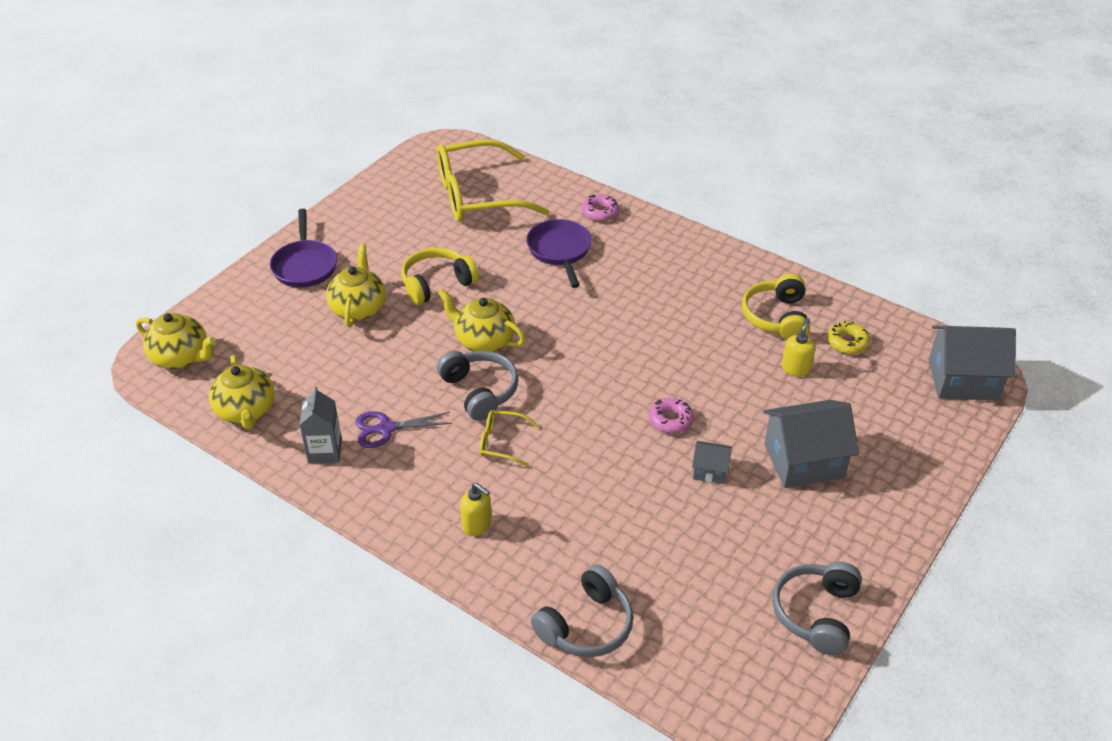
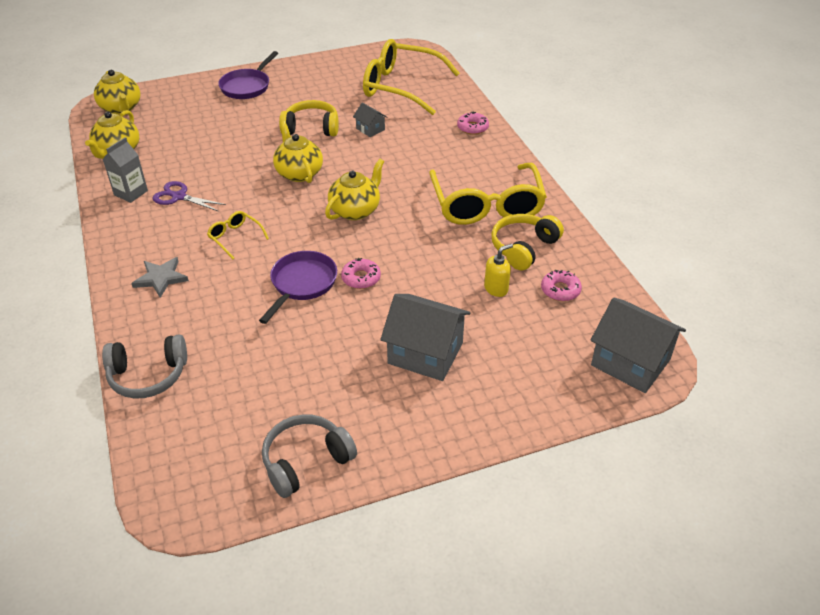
camera: 35 degrees right, 0 degrees up
(358, 309) = (247, 123): yellow teapot -> yellow teapot (355, 210)
(477, 525) = (161, 278): yellow soap dispenser -> grey star
(480, 391) = (260, 201): grey headphones -> none
(560, 251) = (415, 140): purple pan -> purple pan (302, 284)
(701, 290) = (486, 205): none -> yellow glasses
(710, 470) = (348, 324): grey house -> grey house (370, 129)
(847, 343) = (560, 290): yellow donut -> pink donut

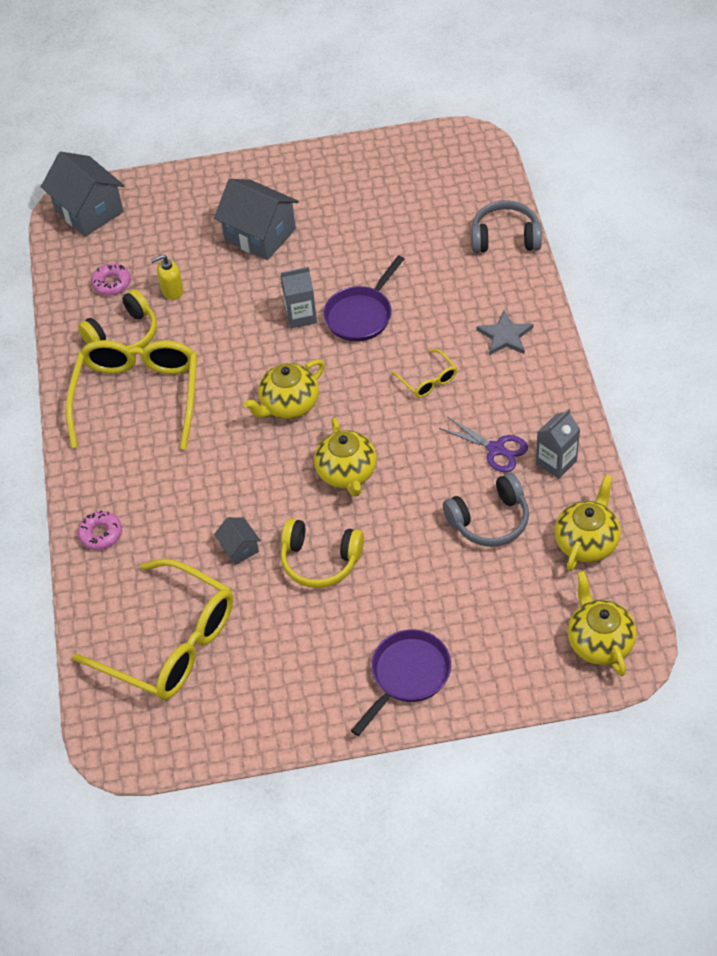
camera: 165 degrees left, 10 degrees up
(306, 461) = (375, 162): grey headphones -> grey headphones (489, 520)
(361, 278) = (301, 316): pink donut -> grey carton

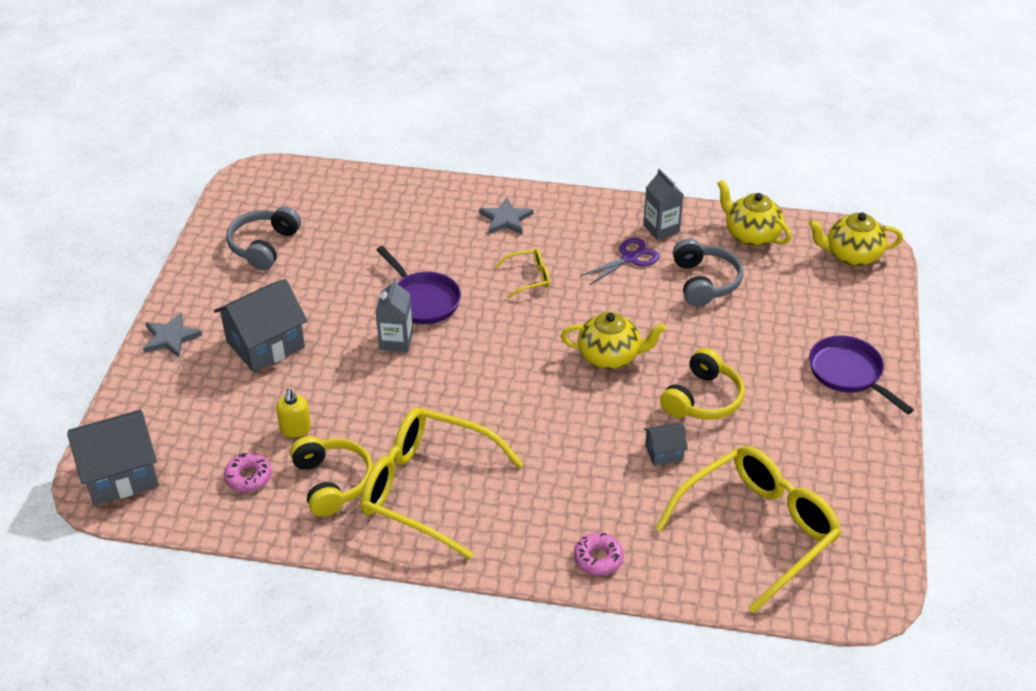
camera: 75 degrees left, 10 degrees down
(243, 176) = (170, 338): none -> grey star
(289, 405) = (505, 376): yellow teapot -> none
(505, 238) = (390, 188): grey headphones -> grey headphones (264, 246)

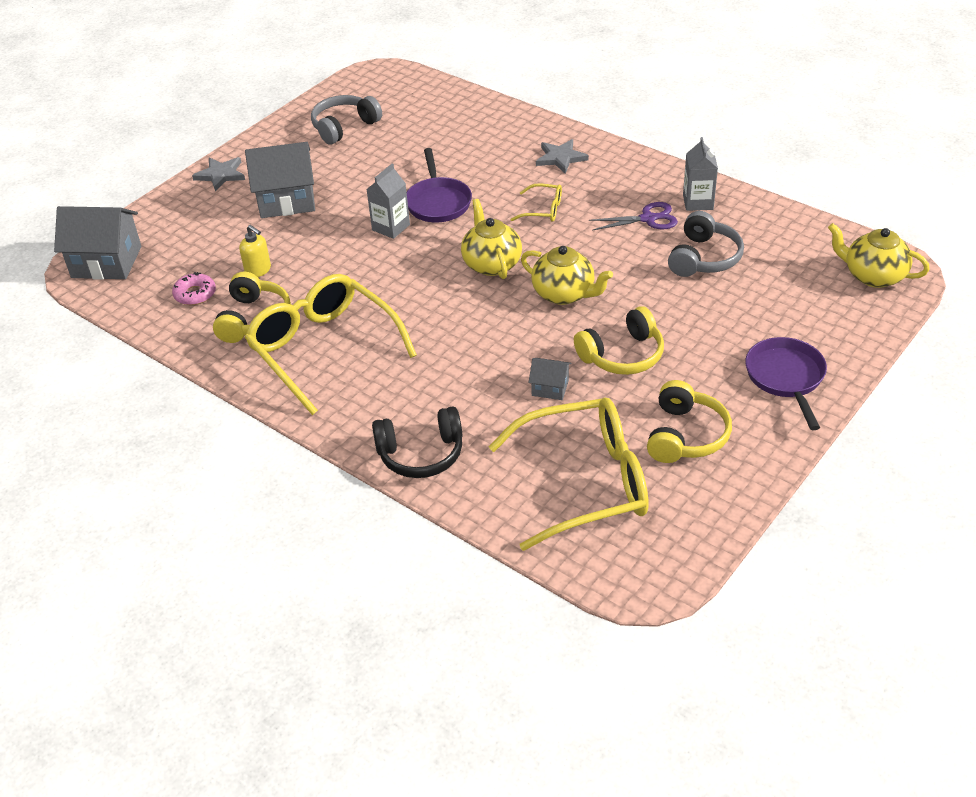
camera: 30 degrees right, 0 degrees up
(295, 429) = (258, 270): yellow soap dispenser -> yellow soap dispenser turned 75 degrees counterclockwise
(598, 558) = (421, 454): pink donut -> black headphones
(751, 235) = (782, 230): yellow teapot -> yellow teapot (491, 264)
(807, 455) = (685, 435): none -> yellow headphones

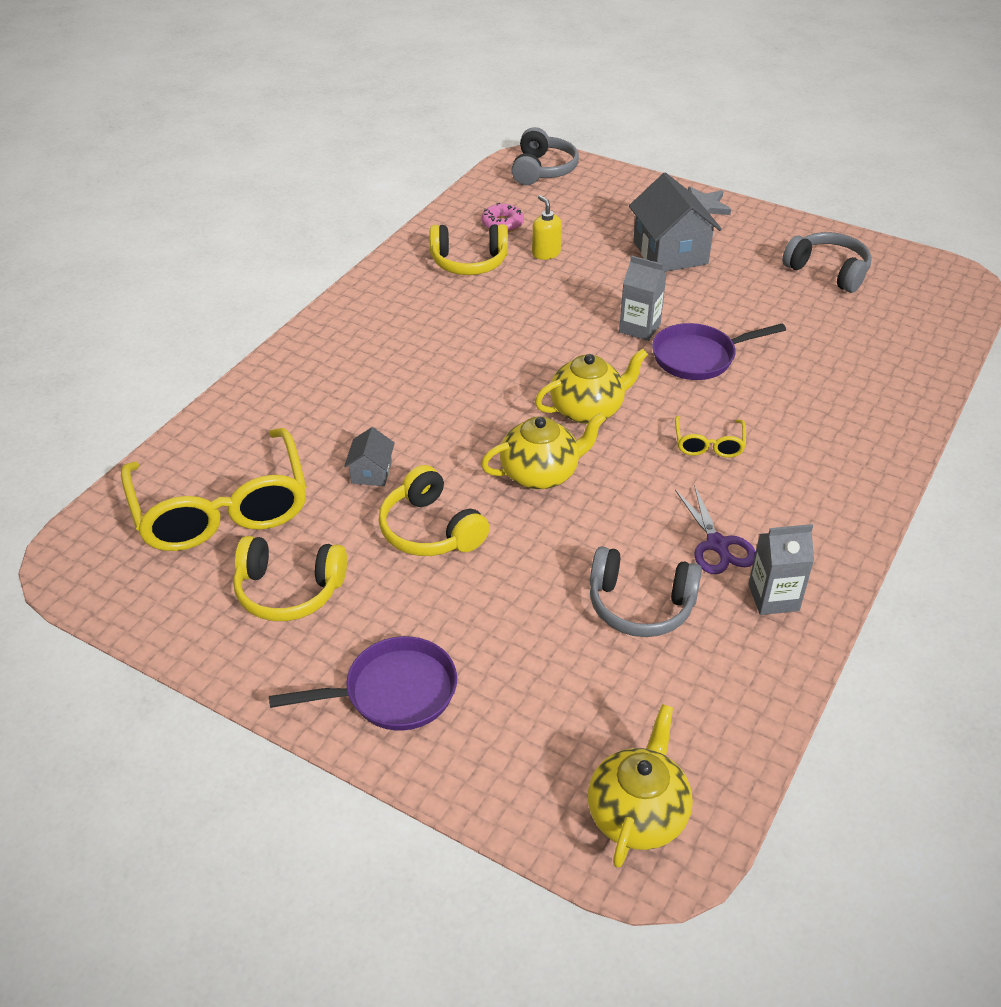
camera: 80 degrees right, 0 degrees up
(106, 262) = (542, 170): grey house -> grey headphones
(258, 270) = (546, 253): yellow soap dispenser -> yellow soap dispenser turned 120 degrees clockwise
(324, 349) = (427, 310): yellow glasses -> none
(421, 454) = (273, 389): black headphones -> none
(560, 158) = (833, 452): grey star -> none
(564, 294) = (540, 473): yellow teapot -> yellow teapot turned 135 degrees counterclockwise

